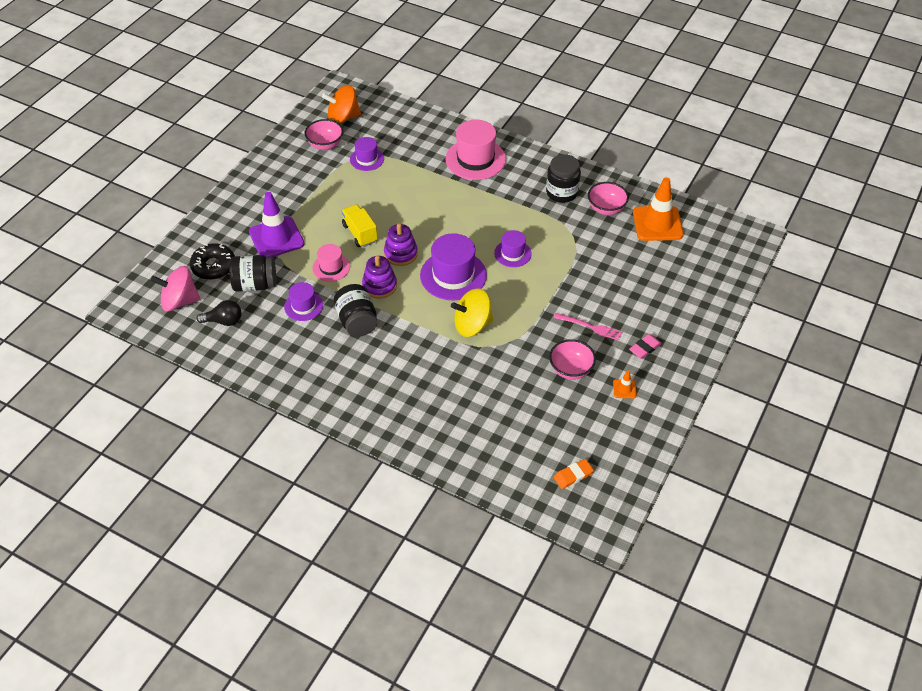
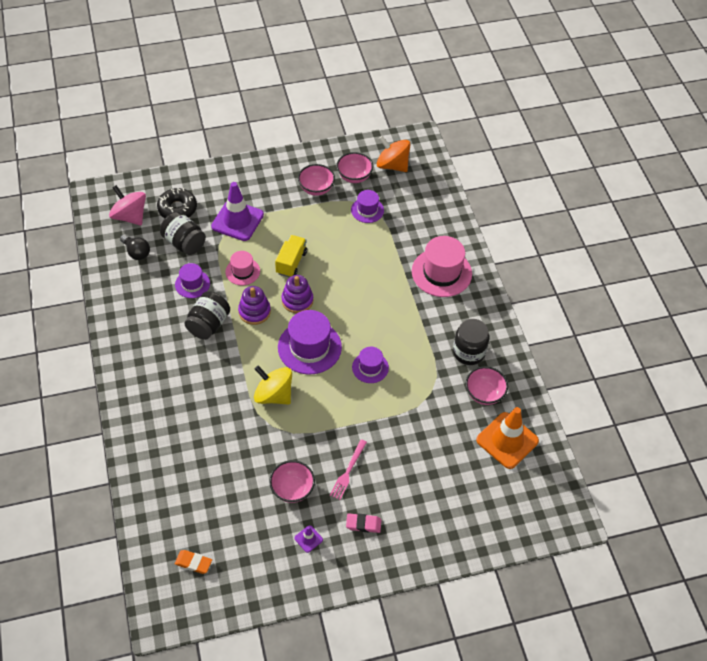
camera: 45 degrees right, 5 degrees up
(308, 173) = (316, 189): none -> pink bowl
(590, 327) = (348, 471): pink fork -> pink fork turned 45 degrees clockwise
(624, 389) = (308, 539): orange traffic cone -> purple traffic cone

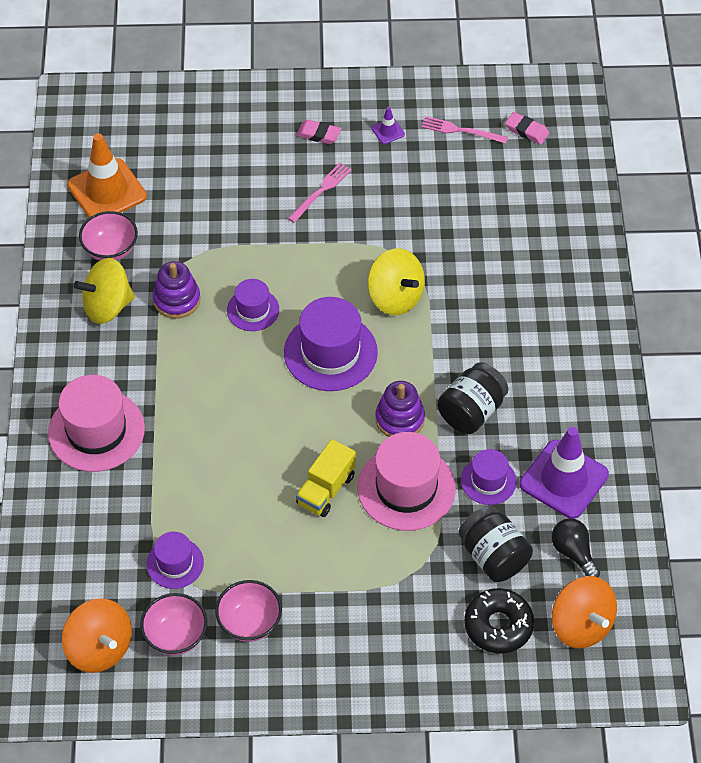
camera: 165 degrees left, 0 degrees up
(130, 216) = (581, 625): pink spinning top -> orange spinning top
(193, 563) = (526, 131): orange eraser -> pink eraser
(237, 220) = (398, 583): purple traffic cone -> purple traffic cone (564, 479)
(242, 271) = (406, 488): pink hat -> pink hat, size x1.76
(248, 552) = (461, 130): none -> pink fork
(292, 489) = (395, 184): pink bowl -> none
(297, 300) = (331, 425): purple stacking toy -> purple stacking toy (177, 300)
(468, 352) = (107, 306): black jar -> yellow spinning top

